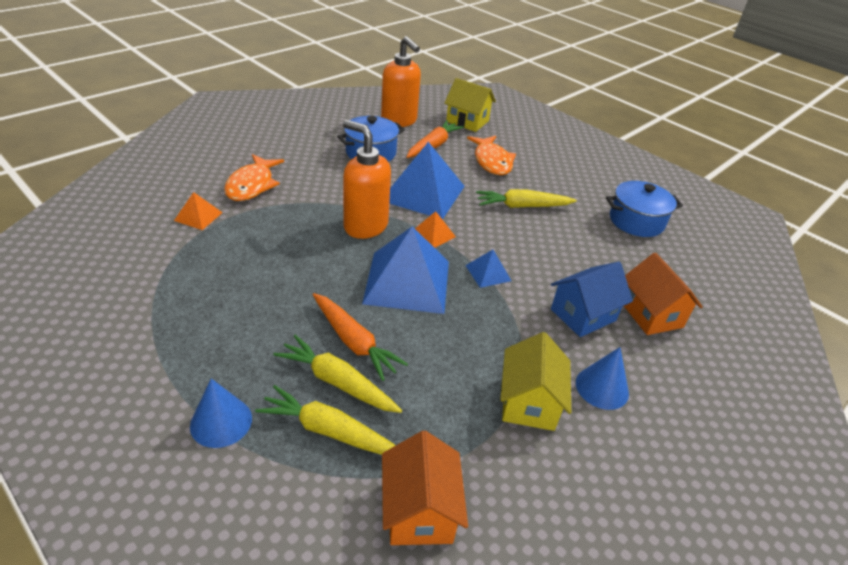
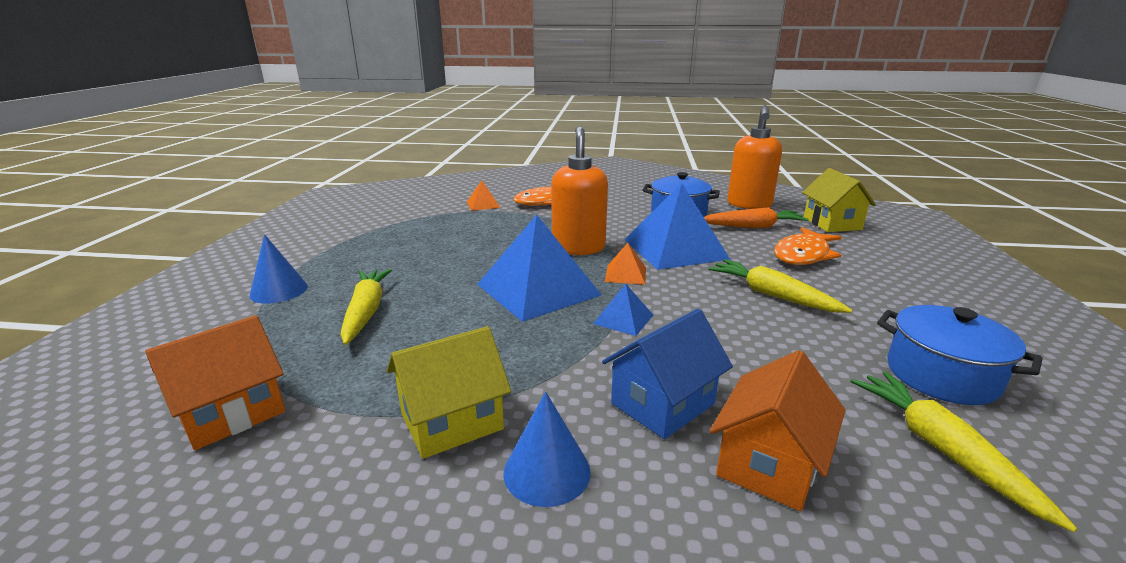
camera: 55 degrees right, 15 degrees down
(329, 431) = (303, 331): yellow carrot -> yellow carrot (942, 450)
(354, 342) = (424, 299): orange carrot -> none
(583, 315) = (662, 404): blue house -> blue house turned 60 degrees counterclockwise

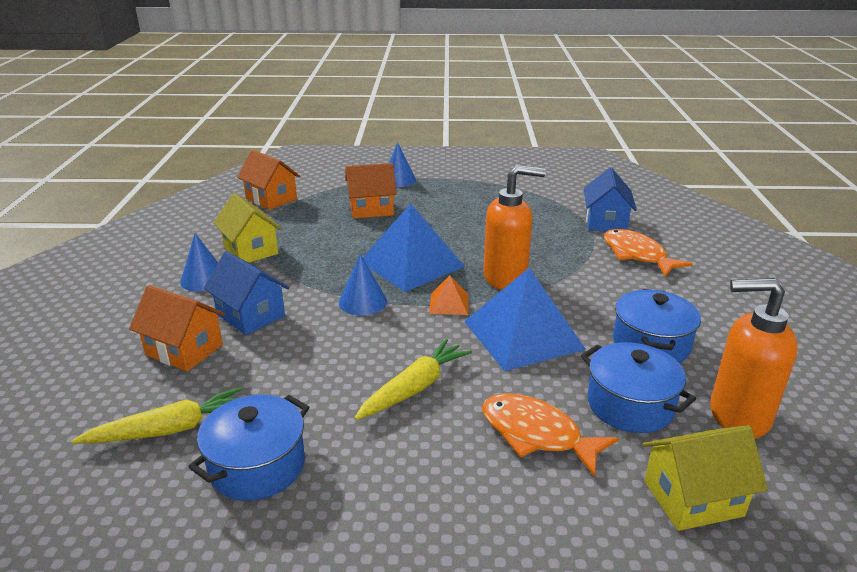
camera: 85 degrees right, 5 degrees up
(366, 312) = (371, 209): yellow carrot -> orange house
(483, 204) = (605, 222): orange pyramid -> blue house
(623, 319) = (362, 302): blue pyramid -> blue cone
(753, 227) = (630, 405): orange carrot -> blue pot

